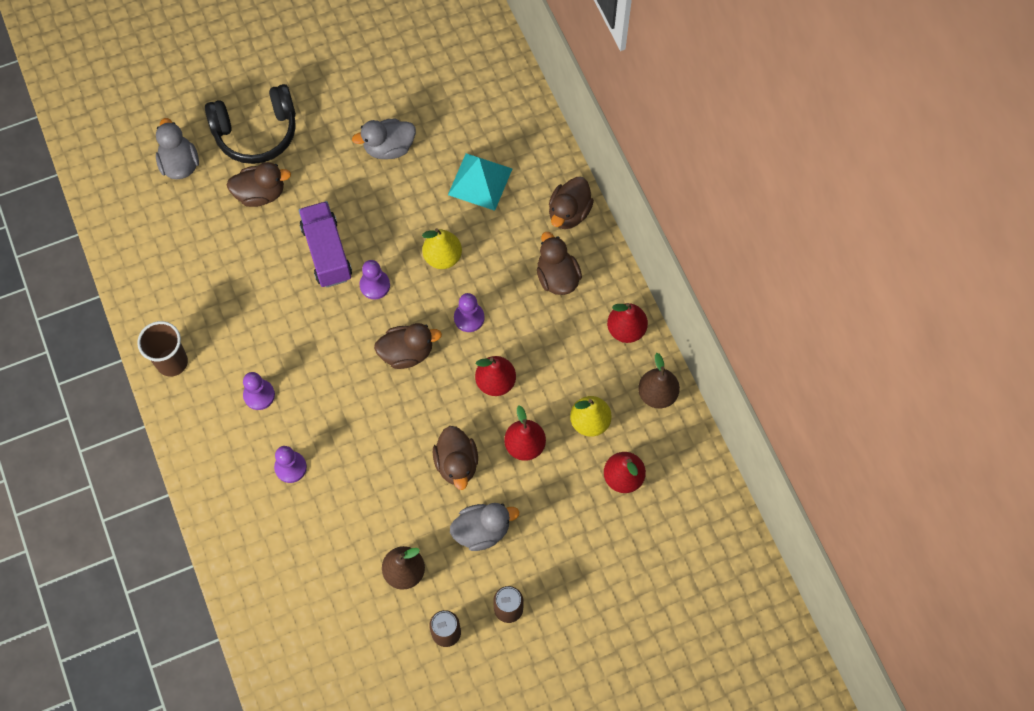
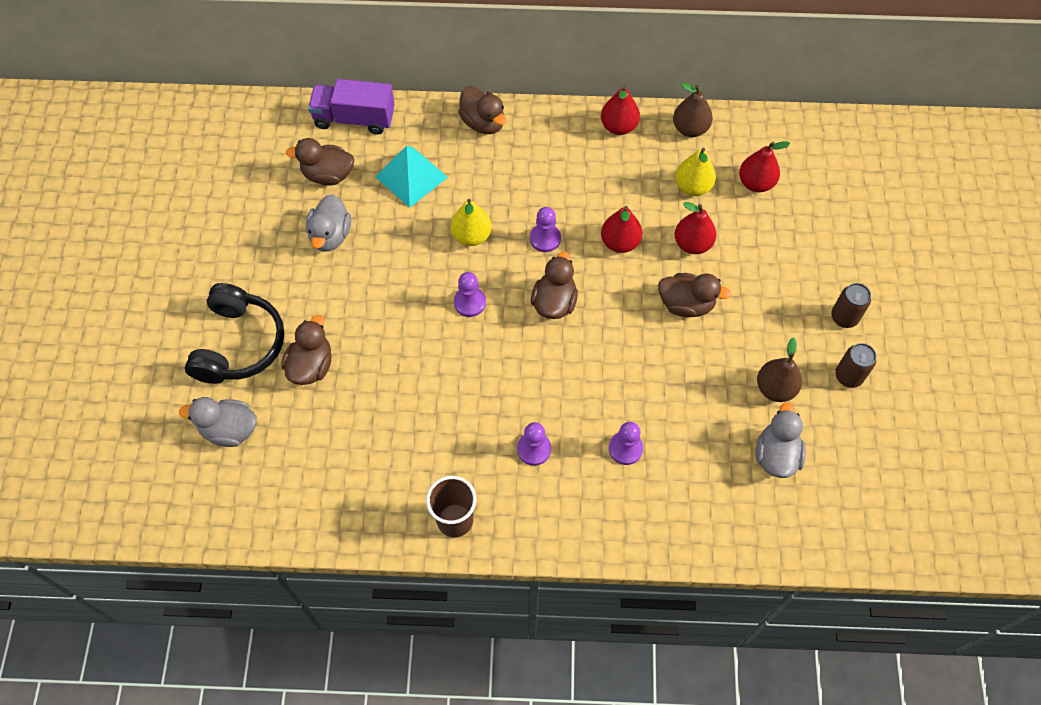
camera: 65 degrees left, 5 degrees down
(327, 252) = (411, 330): purple truck -> purple truck (354, 119)
(482, 531) = (760, 309): grey duck -> grey duck (776, 455)
(557, 277) = (541, 156): brown duck -> brown duck (328, 175)

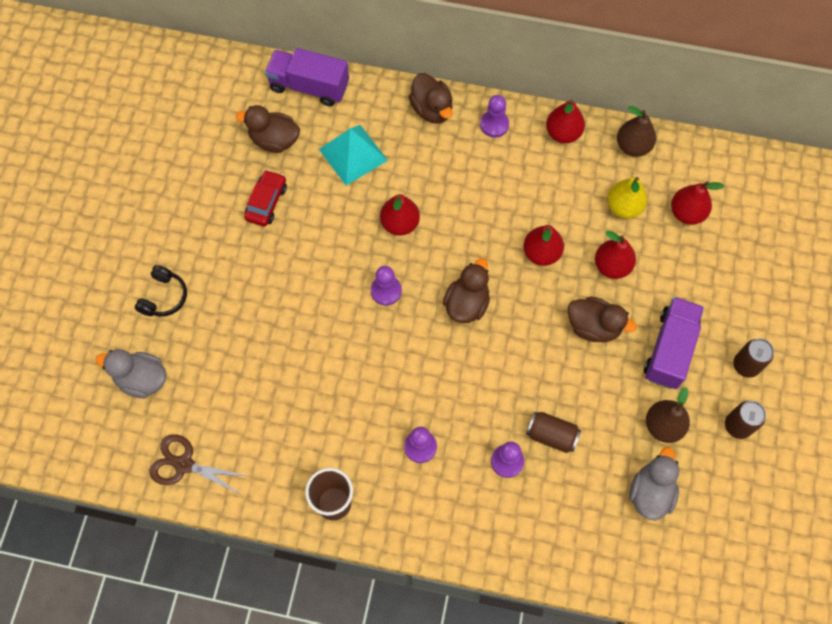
camera: 10 degrees right, 5 degrees up
(239, 344) = (164, 297): black headphones -> black headphones, size x0.54
(289, 508) = (184, 464): none -> brown scissors
(311, 366) = (227, 329): brown duck -> none
(330, 236) = (266, 202): grey duck -> red car
(471, 236) = (400, 223): yellow pear -> red pear
(545, 238) = (470, 238): purple pawn -> purple pawn (494, 124)
(665, 416) = (551, 435): none -> brown can
(766, 314) = (669, 349): none -> purple truck

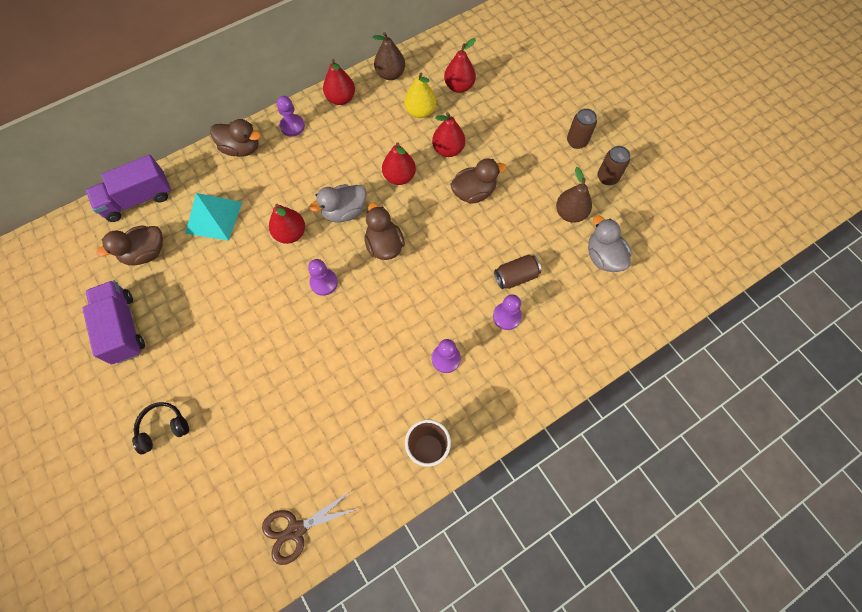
camera: 45 degrees left, 0 degrees up
(142, 379) = (203, 502): grey duck -> grey duck (344, 212)
(164, 297) = (163, 428): black headphones -> black headphones turned 90 degrees counterclockwise
(266, 202) = (180, 298): red car -> none
(669, 349) = (528, 168): purple truck -> purple truck (123, 328)

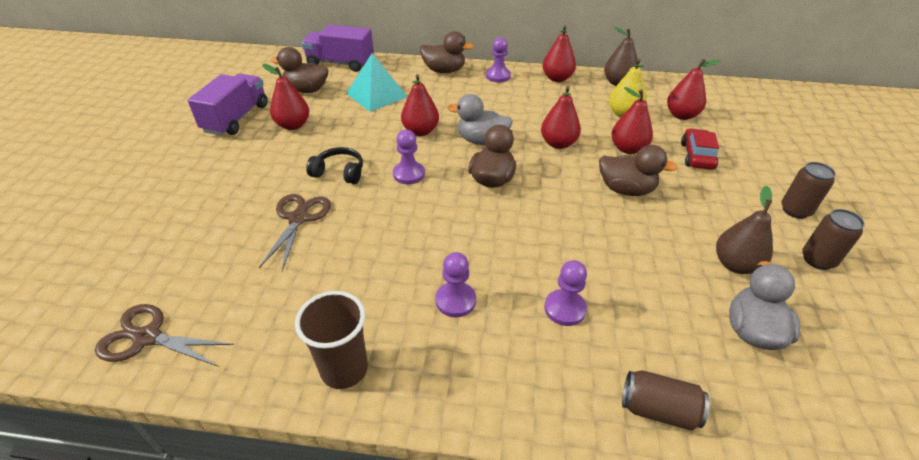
camera: 40 degrees right, 25 degrees down
(163, 428) = (173, 188): black headphones -> black headphones (339, 172)
(182, 300) = (293, 125): none -> red pear
(241, 148) = (444, 71): brown duck -> brown duck turned 45 degrees counterclockwise
(288, 378) = (298, 218): none -> brown scissors
(495, 127) = (696, 156): none -> red car
(516, 276) = (610, 280): brown can -> brown can (658, 409)

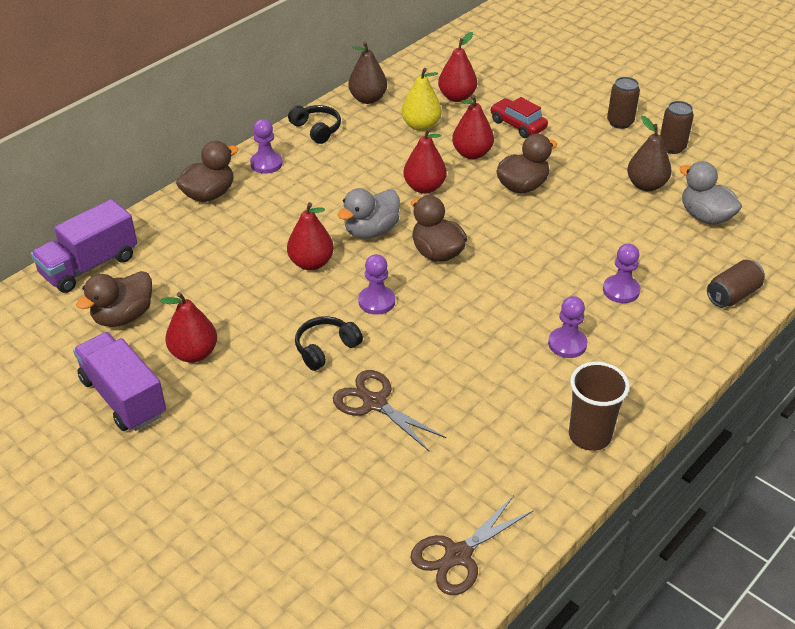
camera: 55 degrees left, 0 degrees up
(376, 95) = (201, 265): turquoise pyramid -> none
(557, 78) = (317, 129): red pear -> black headphones

